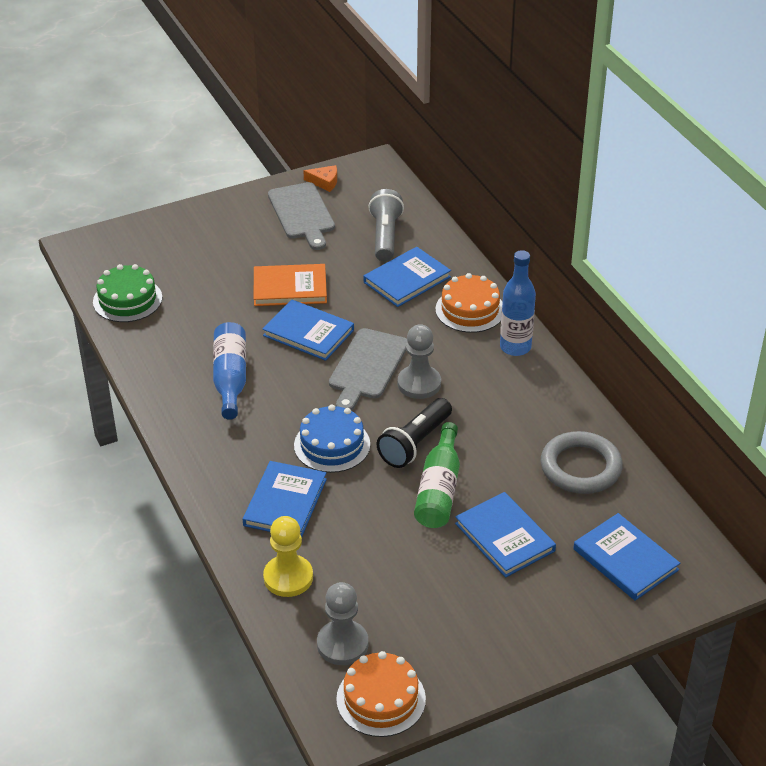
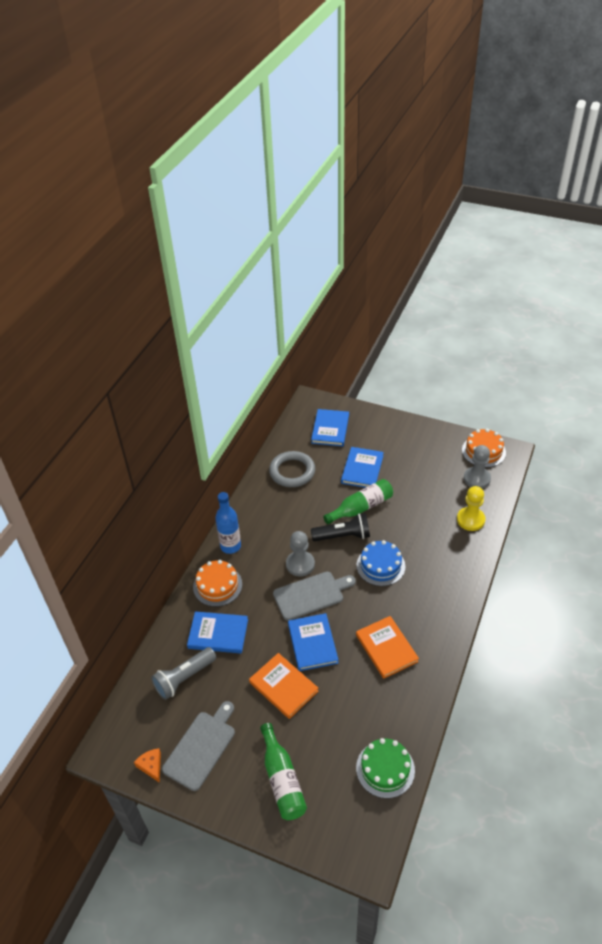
camera: 130 degrees left, 5 degrees up
(208, 240) = (282, 780): none -> green bottle
(230, 378) = (386, 648): blue bottle -> orange book
(285, 502) = (435, 554): blue book -> none

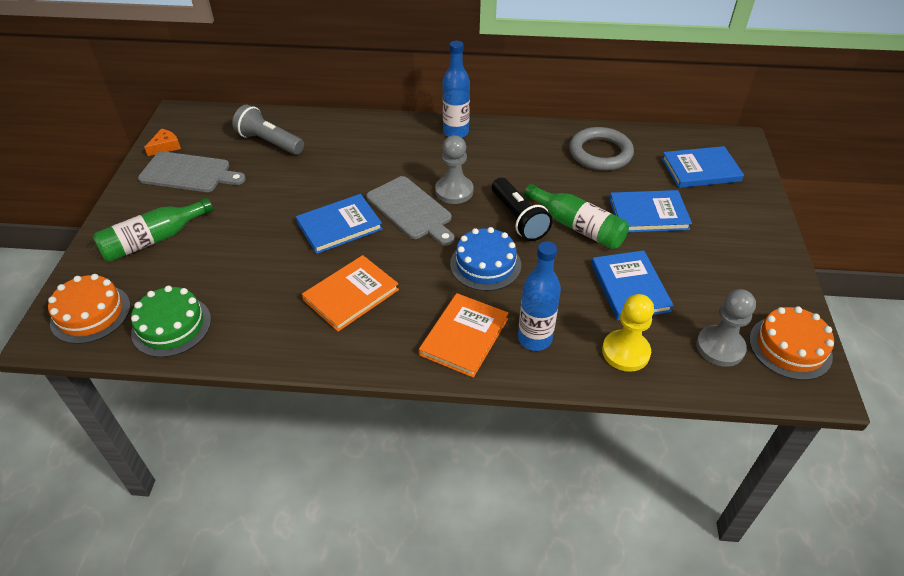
camera: 70 degrees right, 0 degrees up
(217, 585) = (396, 136): orange cake -> orange cake (90, 313)
(218, 634) = (331, 151): blue book -> blue book (629, 287)
(283, 687) = (273, 215): orange book -> orange book (464, 336)
(450, 558) = (534, 339): none -> blue bottle

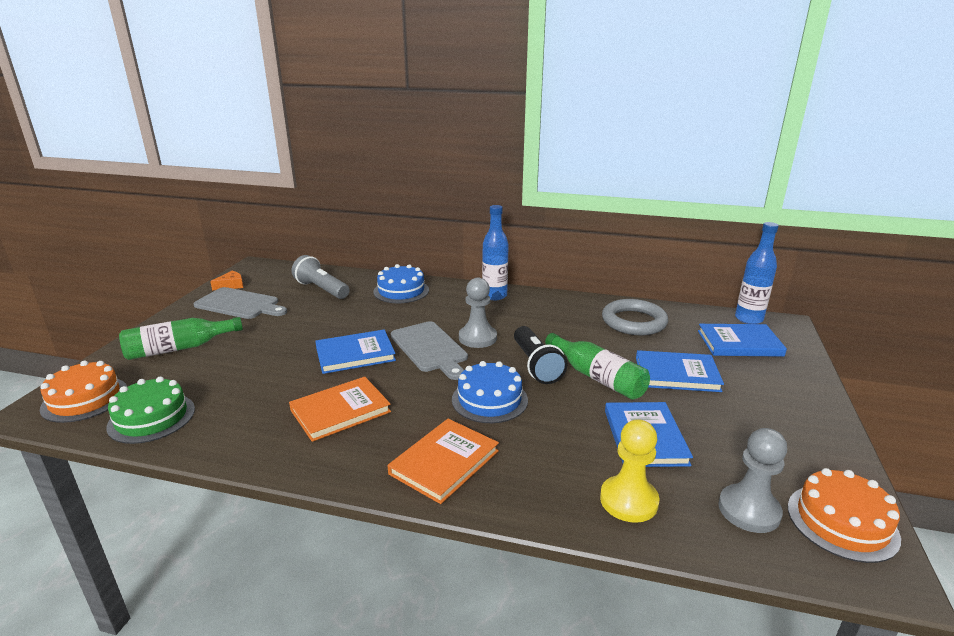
camera: 10 degrees right, 20 degrees down
(356, 135) = (401, 291): none -> blue cake
(534, 339) = (523, 474): blue bottle -> blue bottle (748, 319)

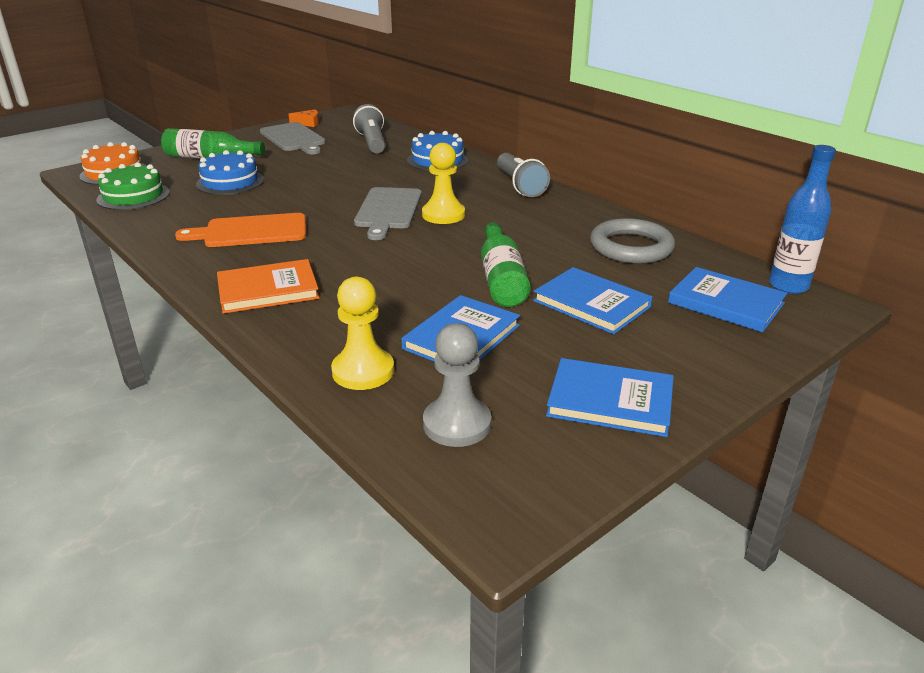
camera: 35 degrees right, 5 degrees up
(340, 411) = (251, 231): orange book -> orange cutting board
(355, 354) = (322, 197): blue book -> blue book (610, 401)
(477, 338) = (443, 215): grey pawn -> yellow pawn
(489, 400) = (373, 262): blue cake -> blue cake (230, 182)
(494, 296) = (519, 186): blue bottle -> grey flashlight
(536, 365) = (459, 251): black flashlight -> none
(842, 522) = (534, 474): orange cake -> none

